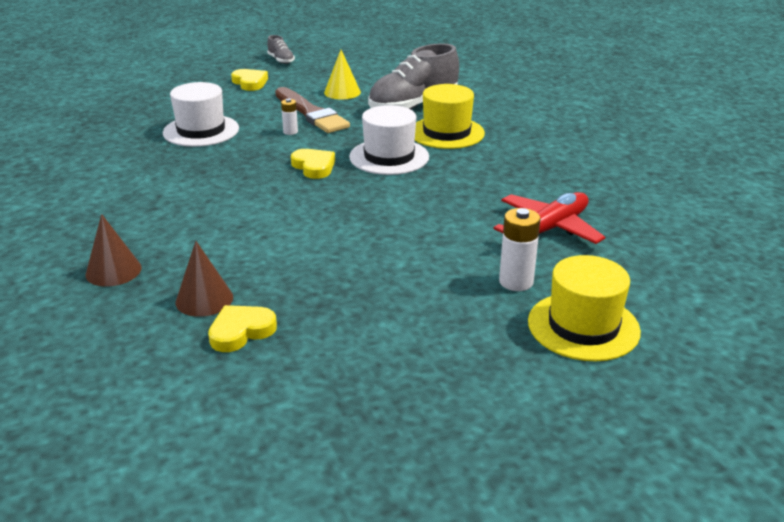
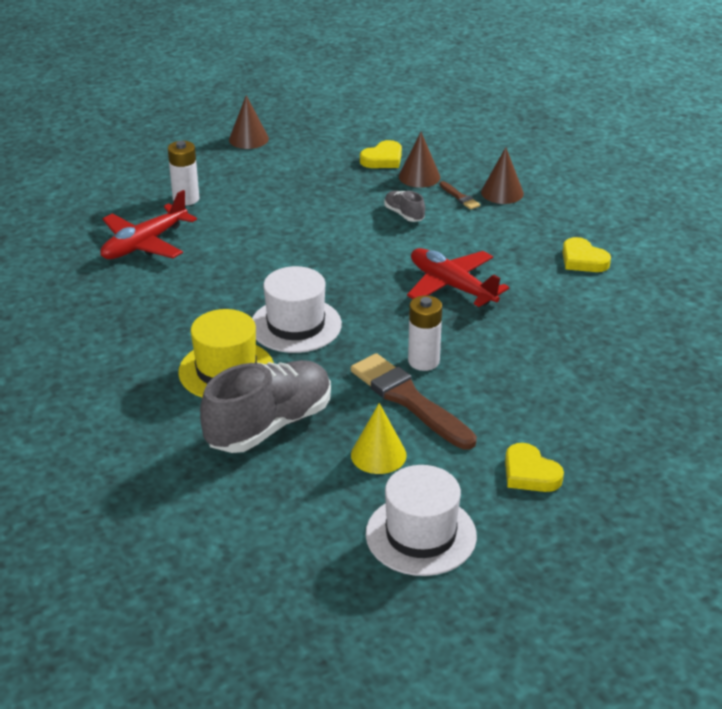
camera: 175 degrees right, 5 degrees up
(170, 267) = (460, 197): none -> brown brush
(201, 131) = (536, 357): white hat -> white hat (421, 535)
(238, 179) = (451, 286): none -> red plane
(281, 60) = (511, 551): grey shoe -> grey shoe (404, 214)
(290, 132) = (423, 361): white battery -> white battery, size x1.72
(314, 167) = (377, 306): yellow heart -> yellow heart (583, 260)
(440, 384) = (248, 139): none -> brown cone
(583, 326) = (146, 172): yellow hat -> none

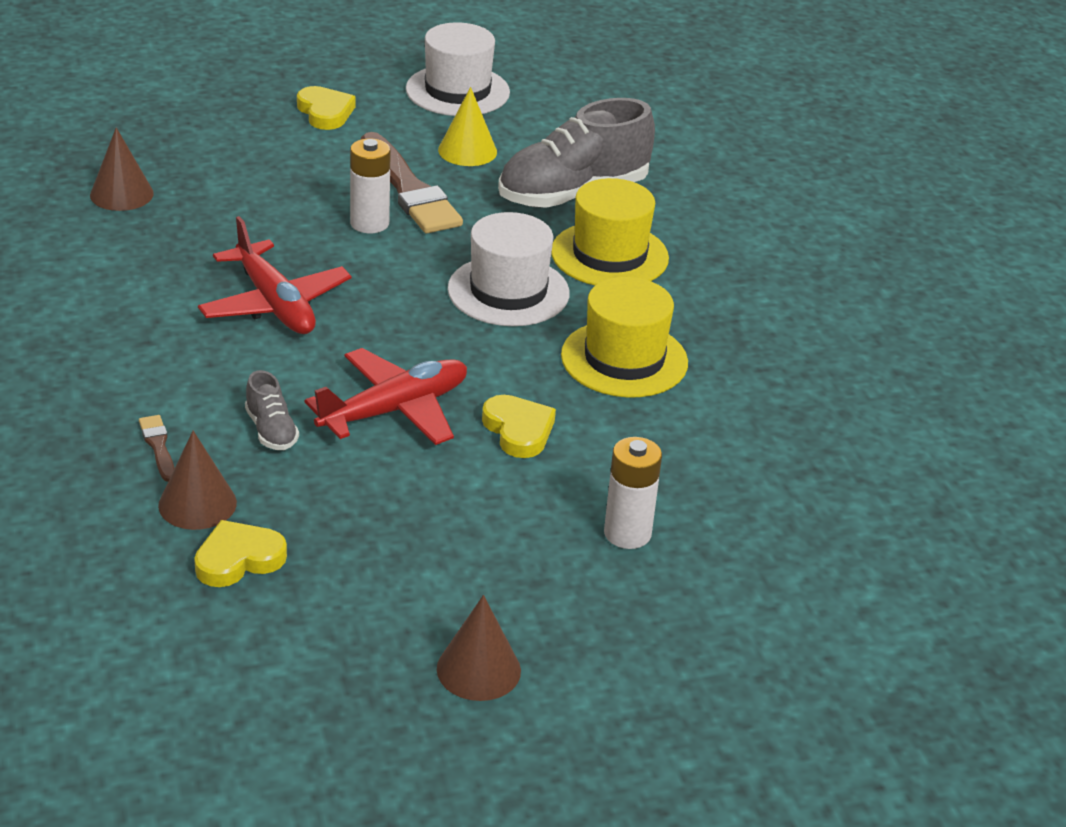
camera: 170 degrees left, 0 degrees up
(144, 244) = (704, 453): red plane -> red plane (394, 410)
(202, 291) = (624, 359): none -> yellow hat
(502, 192) = (81, 442): brown cone -> brown cone (121, 194)
(583, 260) = (63, 306): yellow heart -> yellow heart (518, 430)

